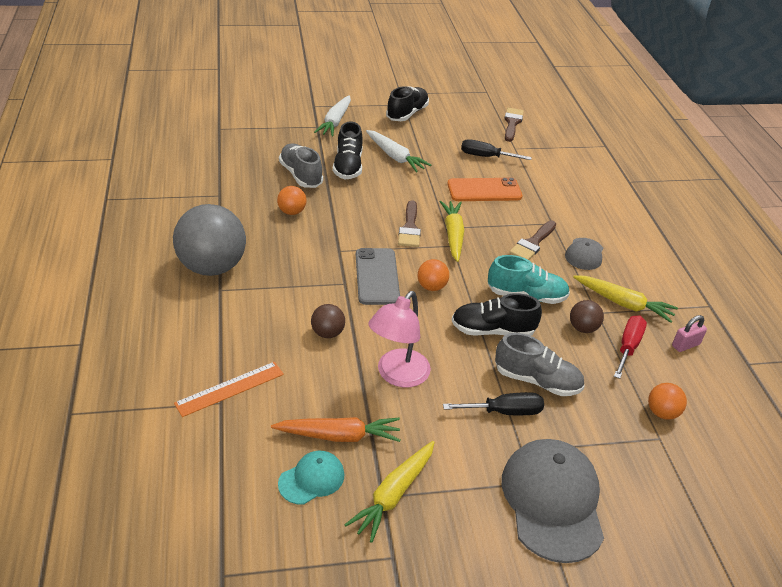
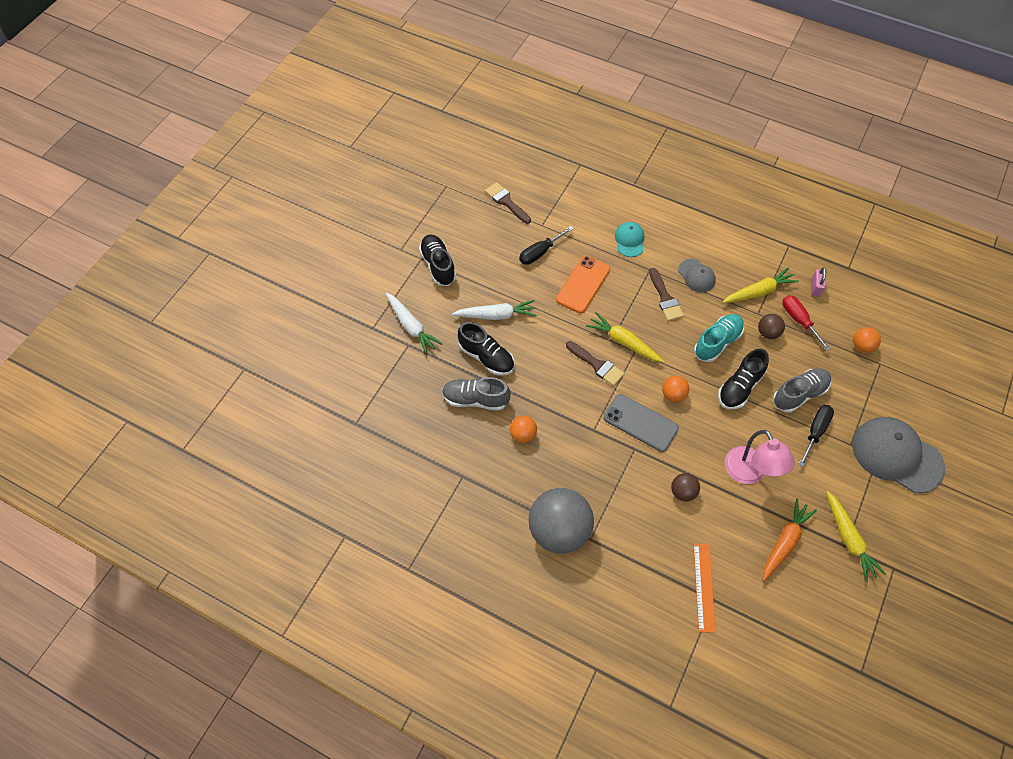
camera: 50 degrees left, 20 degrees up
(311, 479) = (812, 579): turquoise cap -> turquoise cap (629, 240)

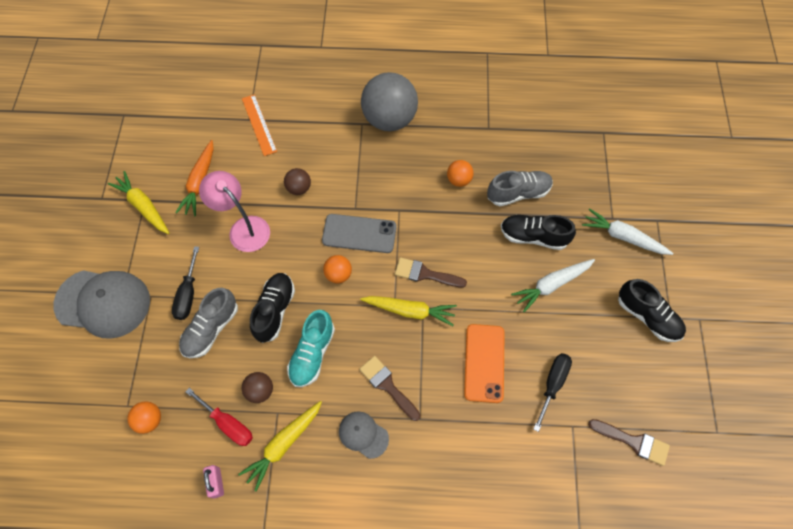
camera: 155 degrees right, 5 degrees up
(629, 240) = (461, 452): turquoise cap -> none

